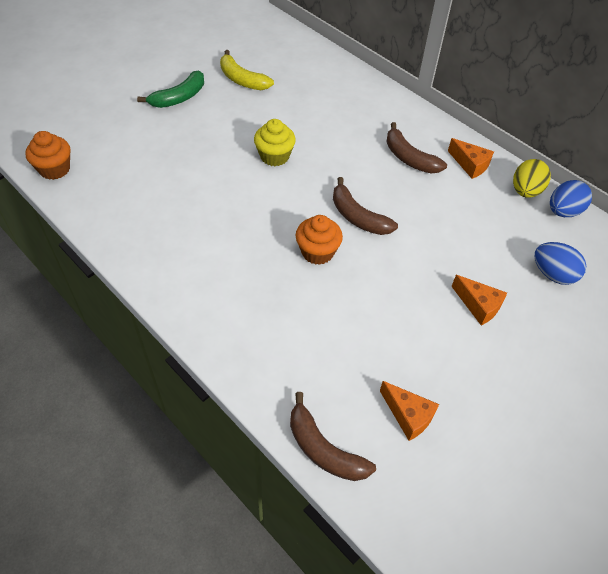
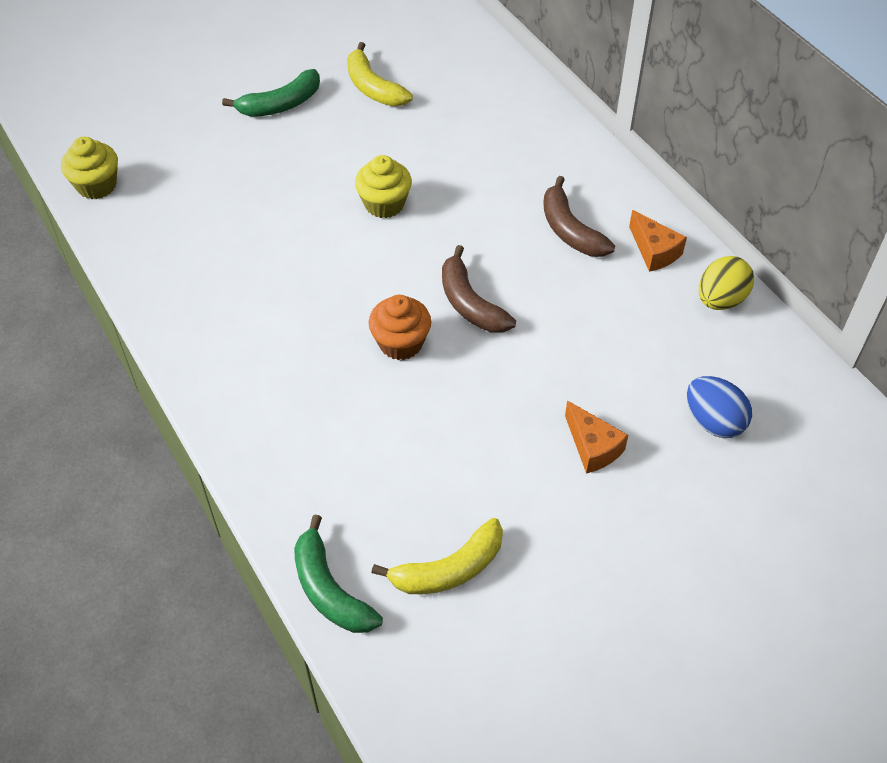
camera: 15 degrees right, 0 degrees up
(54, 169) = (97, 185): orange cupcake -> yellow cupcake
(323, 449) = (329, 590): brown banana -> green banana
(408, 415) = (449, 569): orange cheese -> yellow banana
(563, 211) = (764, 336): blue egg -> none

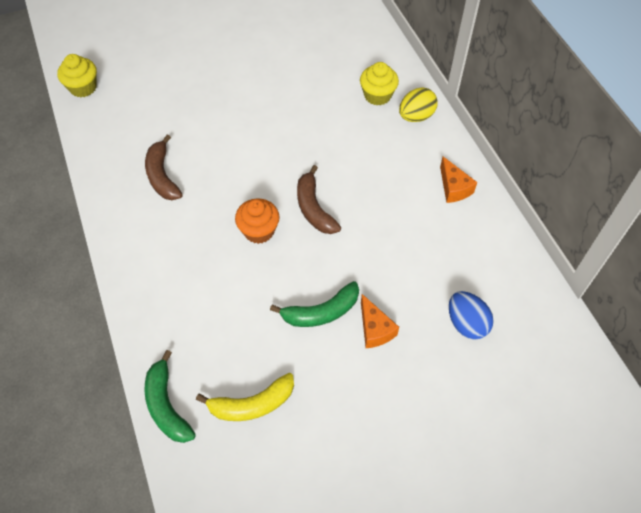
camera: 10 degrees right, 5 degrees up
(281, 104) = (219, 45): green banana -> green banana (321, 312)
(373, 87) = (285, 40): yellow banana -> none
(384, 204) = (272, 127): yellow cupcake -> yellow cupcake (377, 95)
(570, 230) = (397, 164): brown banana -> brown banana (162, 176)
(720, 300) = (493, 231): yellow egg -> yellow egg (416, 116)

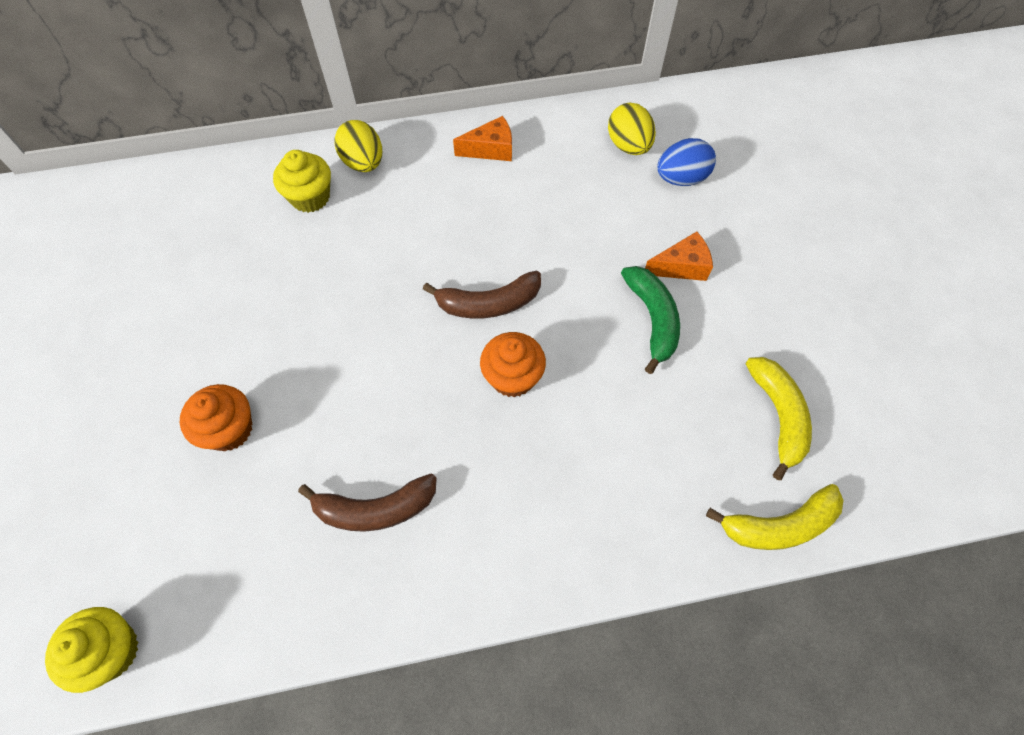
camera: 80 degrees left, 5 degrees up
(166, 405) = (779, 525): green banana -> yellow banana
(204, 99) = (229, 429): none -> orange cupcake
(489, 281) = (628, 146): none -> yellow egg

